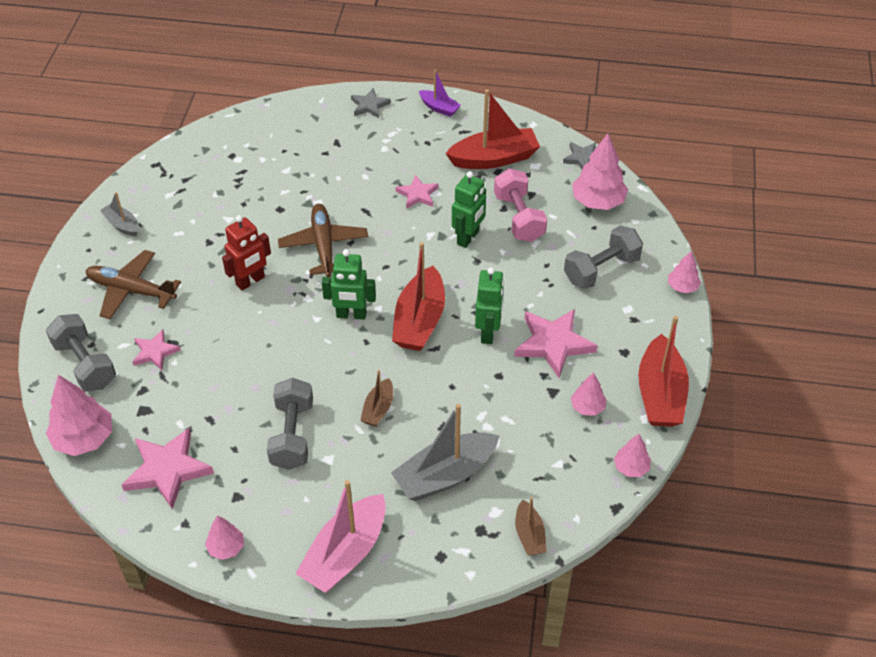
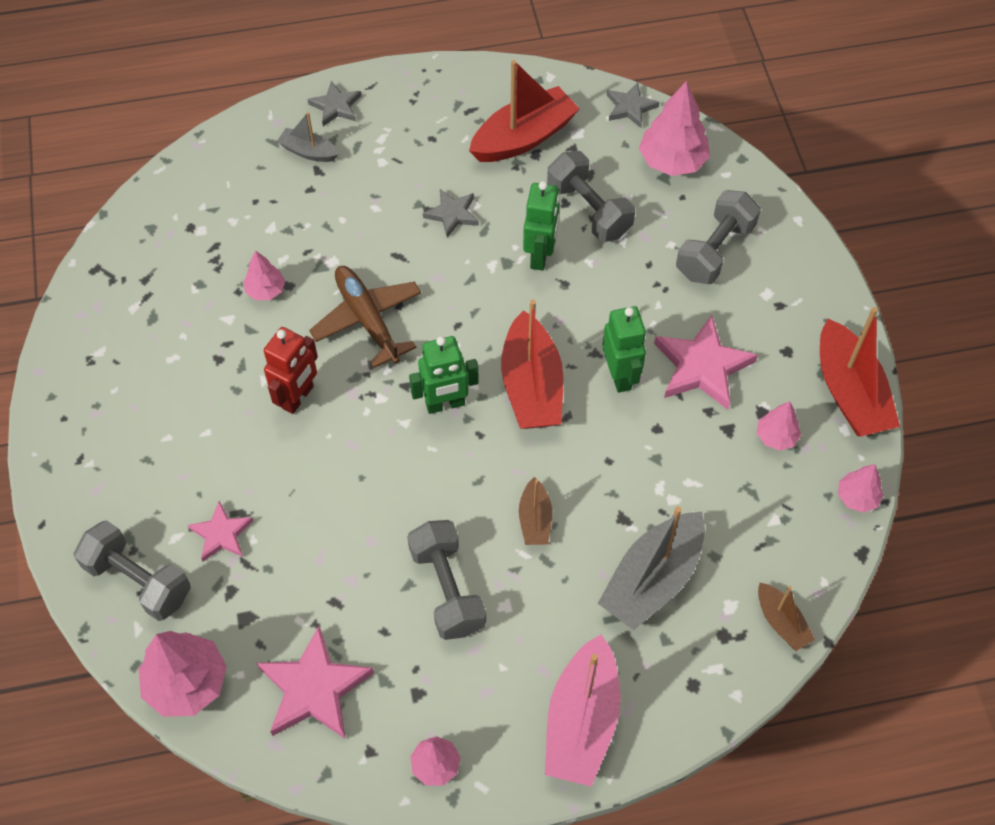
camera: 20 degrees left, 10 degrees up
(122, 225) = (92, 369): grey boat -> grey boat (308, 151)
(131, 290) = (149, 458): brown plane -> none
(417, 194) = (452, 214): pink star -> grey star
(439, 108) = (425, 85): purple boat -> none
(518, 218) = (588, 210): pink dumbbell -> grey dumbbell
(682, 287) = (816, 246): pink tree -> pink tree (265, 290)

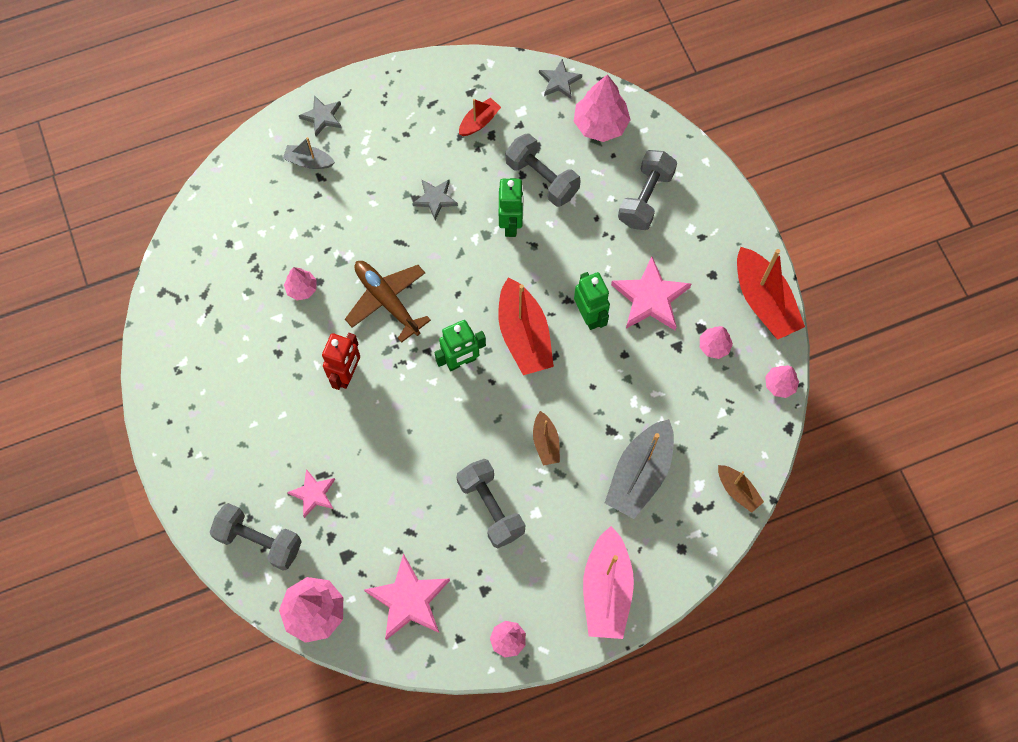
camera: 10 degrees left, 10 degrees up
(524, 137) = (479, 122): red boat -> red boat, size x0.52

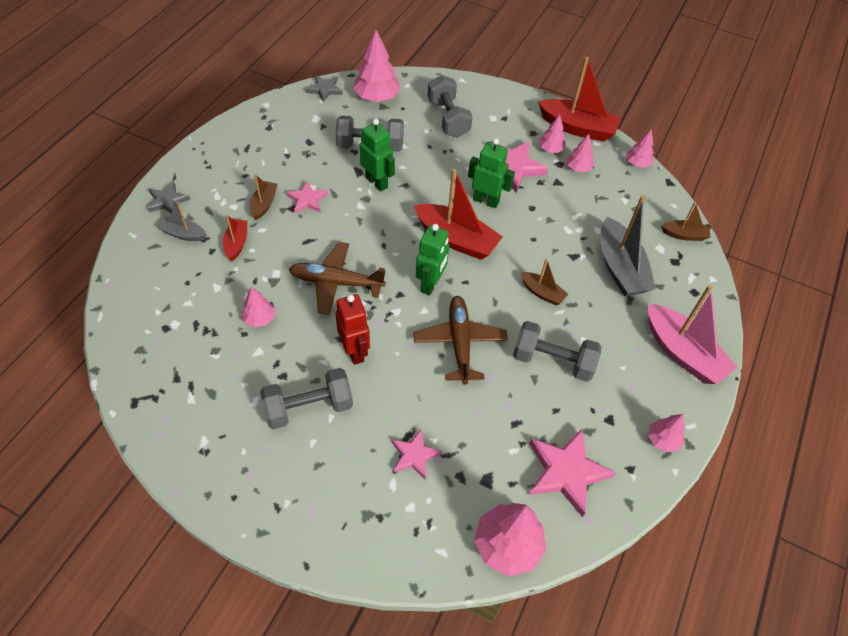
camera: 45 degrees left, 15 degrees down
(259, 540) = (406, 528): grey dumbbell -> grey dumbbell (308, 407)
(309, 161) = (183, 234): grey boat -> grey boat turned 45 degrees clockwise
(396, 177) = (264, 204): none -> brown boat
(433, 432) = (459, 342): none -> brown plane
(435, 199) = (307, 200): grey star -> pink star
(479, 122) = (292, 139): red boat -> red boat (236, 243)
(709, 306) = (550, 149): none -> pink tree

